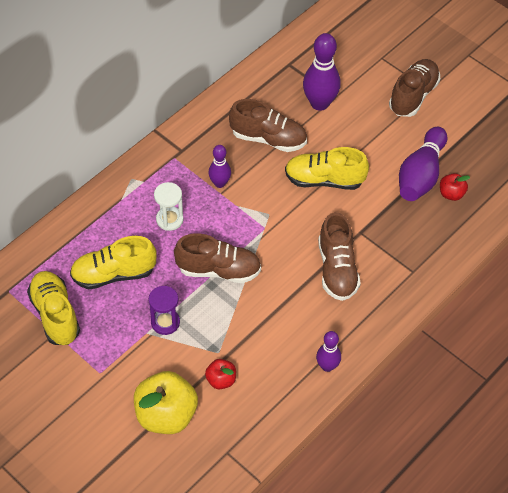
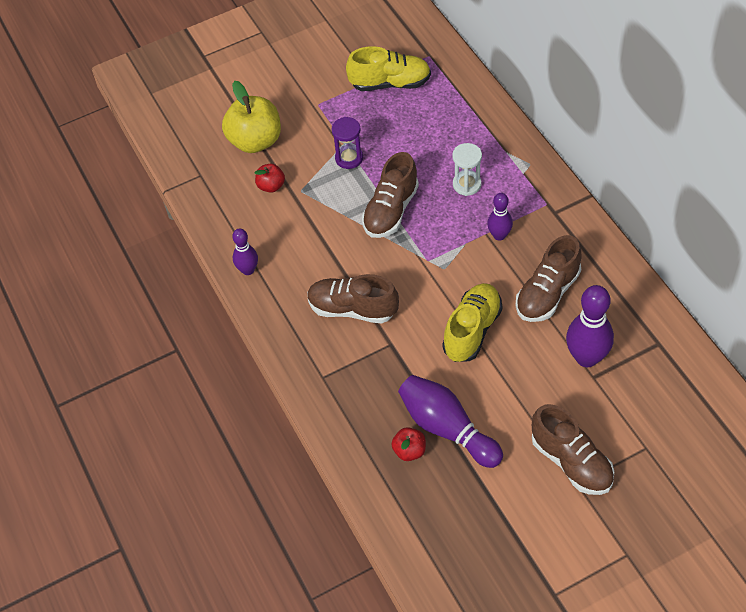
camera: 115 degrees right, 0 degrees up
(114, 274) = (418, 130): yellow shoe -> none

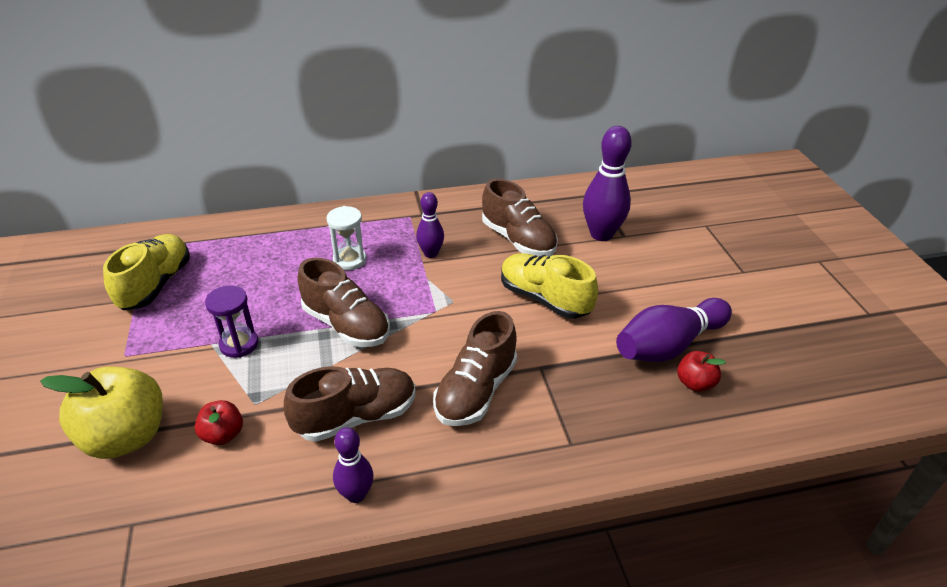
camera: 80 degrees left, 15 degrees down
(571, 462) = (718, 270): brown shoe -> brown shoe (356, 417)

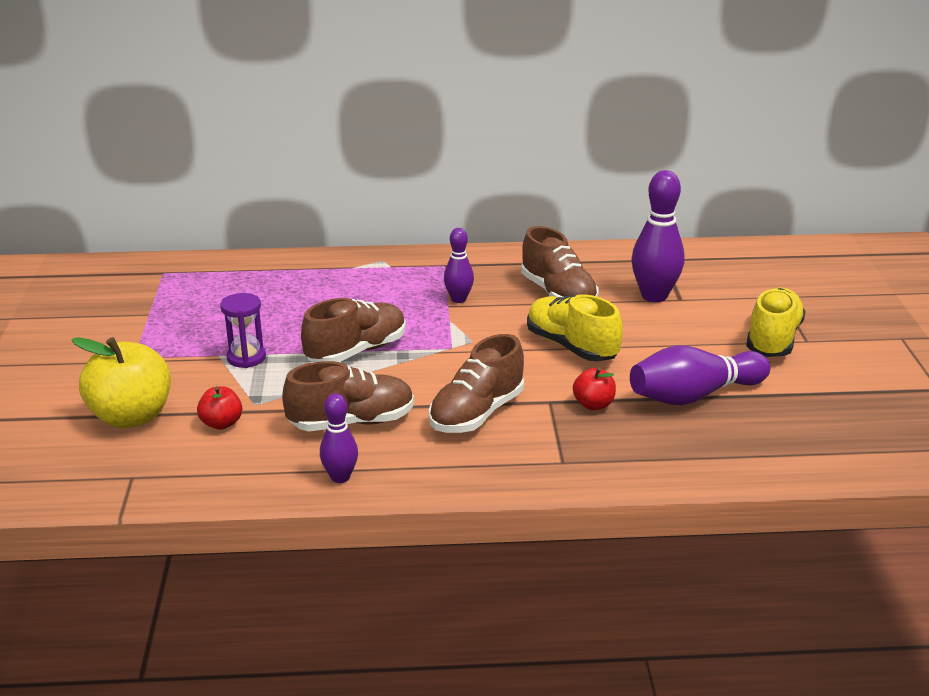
camera: 10 degrees right, 10 degrees down
(155, 285) = (169, 304): yellow shoe -> yellow shoe (772, 339)
(346, 325) = (356, 351): brown shoe -> brown shoe turned 90 degrees counterclockwise
(349, 260) = (370, 298): white hourglass -> none
(695, 383) = (711, 428): red apple -> red apple (593, 405)

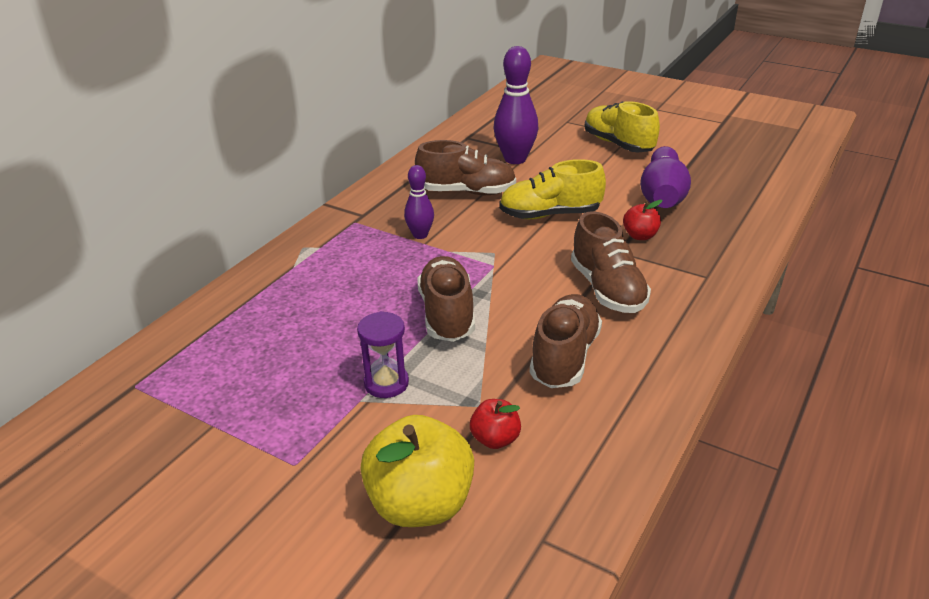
camera: 55 degrees left, 5 degrees up
(340, 477) = (649, 393): purple bowling pin -> none

